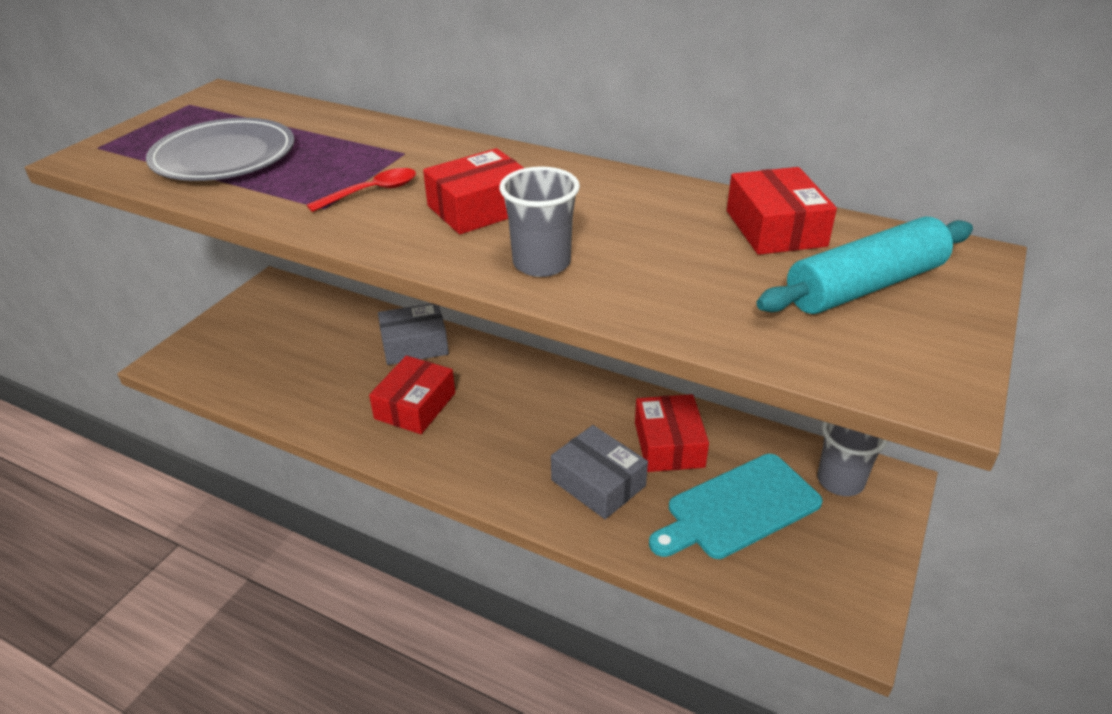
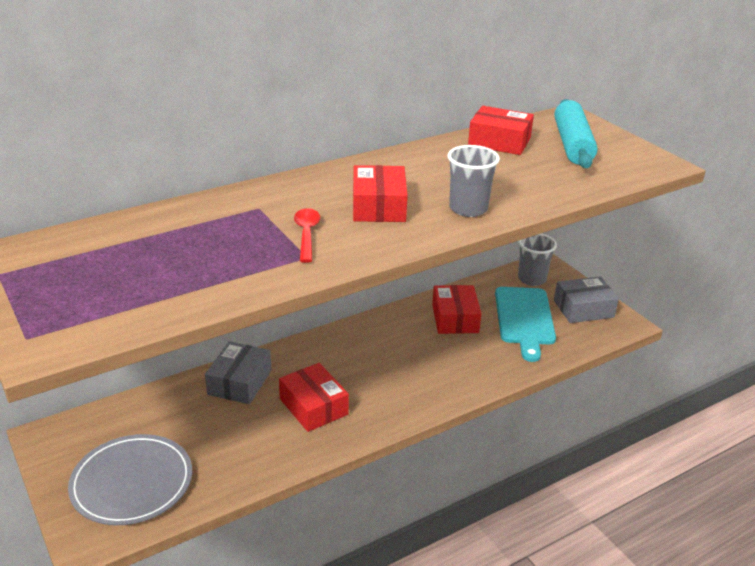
camera: 60 degrees left, 5 degrees down
(224, 156) = (151, 278): grey plate -> grey plate (132, 482)
(598, 483) = (463, 358): grey box -> grey box (583, 309)
(669, 444) = (455, 318): red box -> red box turned 60 degrees clockwise

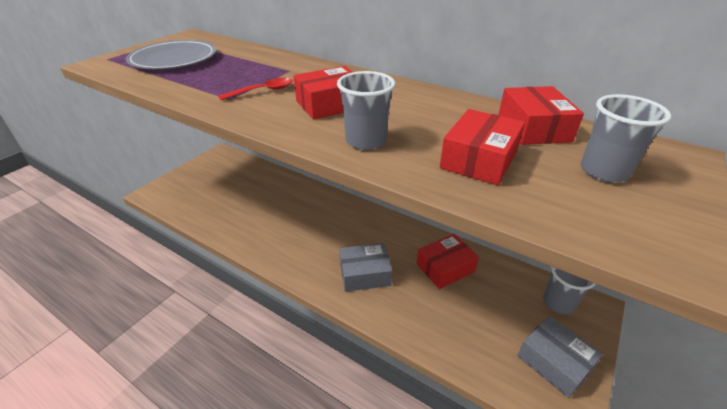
camera: 65 degrees right, 5 degrees up
(132, 482) = (196, 190): grey plate -> grey plate (174, 59)
(239, 382) = (296, 193): grey box -> grey box (365, 274)
(313, 406) = (290, 230): red box -> red box (479, 159)
(524, 319) = (489, 316): turquoise cutting board -> none
(572, 144) = (604, 171): turquoise rolling pin -> grey cup

